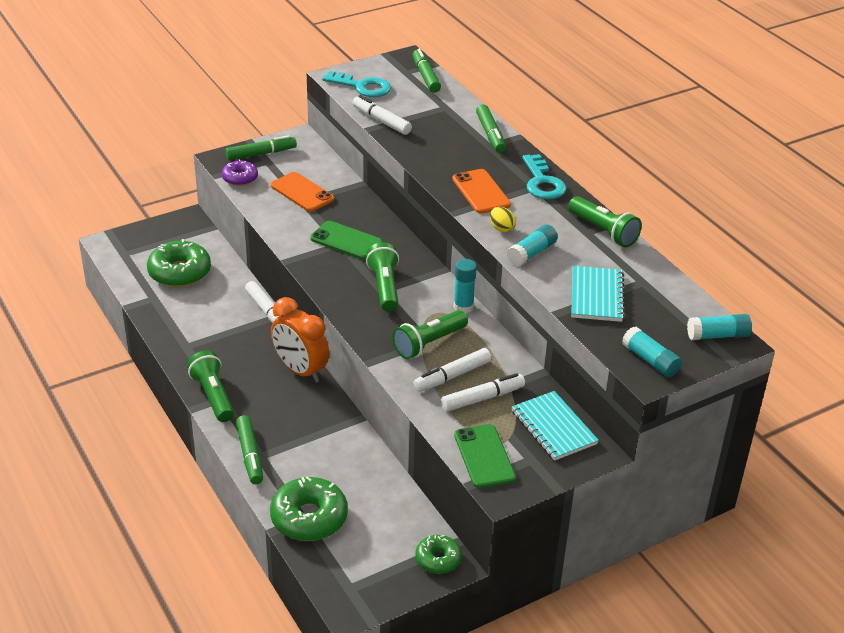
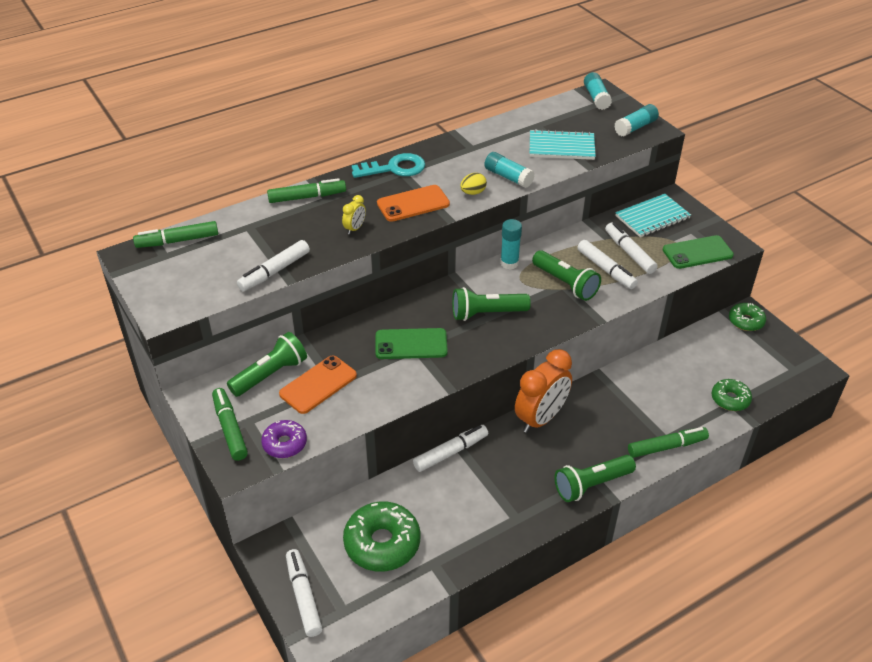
camera: 90 degrees left, 5 degrees up
(142, 235) = (303, 596): none -> white marker
(309, 518) = (730, 399): green donut -> green donut, size x0.58
(346, 241) = (411, 344): green phone -> green phone turned 60 degrees clockwise
(362, 87) = (194, 289): turquoise key -> none
(441, 159) = (355, 228): none -> yellow clock
(603, 231) = (469, 139): green flashlight -> green flashlight (270, 374)

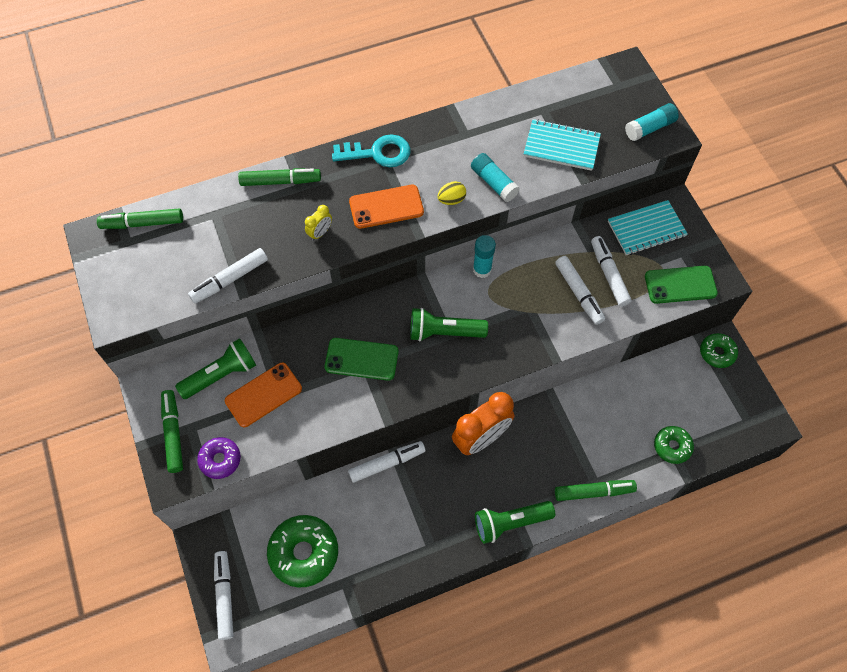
camera: 10 degrees right, 20 degrees up
(565, 283) = (532, 305): green flashlight -> none
(596, 98) = (619, 76): turquoise glue stick -> none

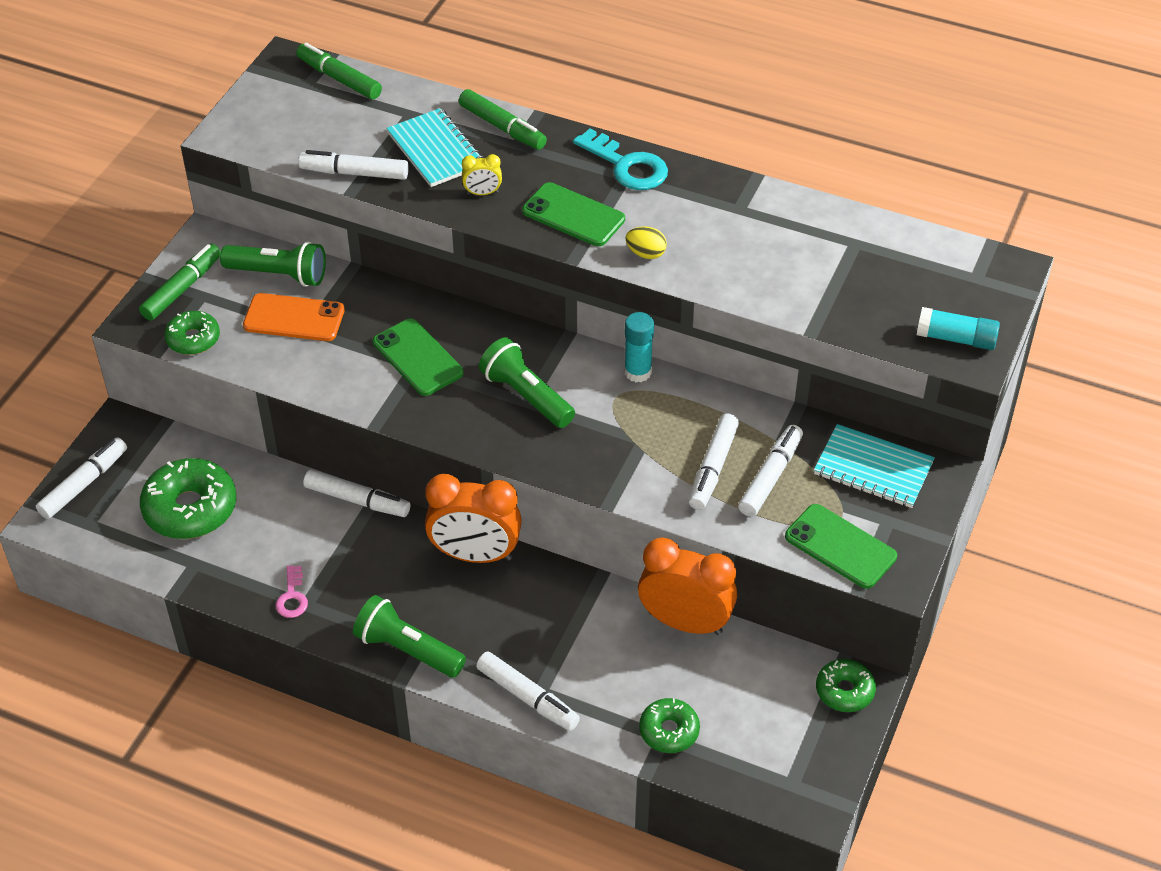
camera: 45 degrees right, 15 degrees down
(220, 460) = (193, 339): purple donut -> green donut
(386, 207) = (573, 215): orange phone -> green phone
(420, 551) = (292, 597): none -> pink key
(494, 183) = (710, 269): turquoise glue stick -> none
(561, 146) = (828, 287): turquoise notebook -> turquoise notebook (435, 150)
(594, 492) = (528, 697): green marker -> white marker
(615, 382) = (685, 622): none -> orange clock

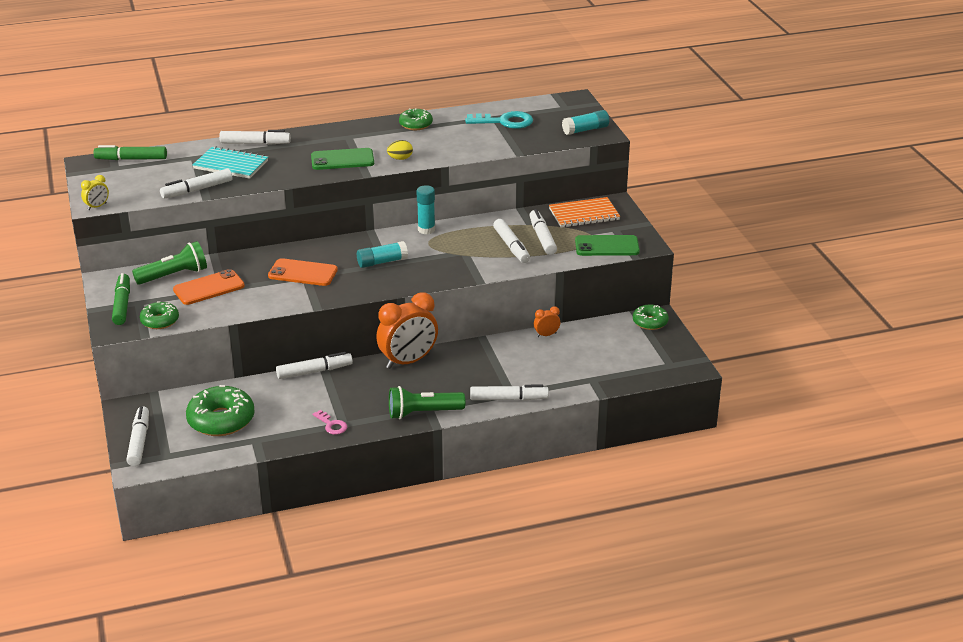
camera: 40 degrees left, 15 degrees down
(417, 358) = (303, 273): green phone -> orange phone
(482, 193) = (281, 170): yellow clock -> yellow clock (97, 206)
(502, 127) = (255, 143): green marker -> white marker
(526, 396) = (382, 262): green flashlight -> turquoise glue stick
(627, 166) = (343, 133): turquoise key -> turquoise key (504, 122)
(669, 731) = (592, 376): green donut -> green donut (415, 124)
(685, 622) = (546, 335): orange clock -> orange clock, size x0.44
(873, 468) = (584, 214): turquoise notebook -> orange notebook

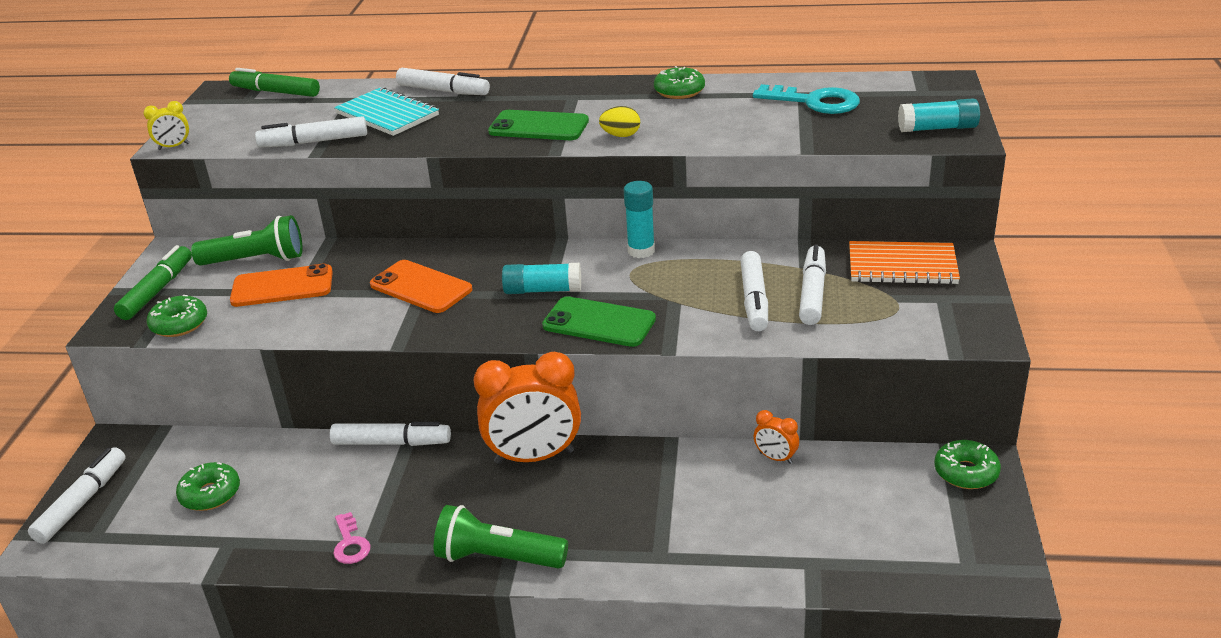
camera: 25 degrees right, 0 degrees up
(221, 420) = (210, 494): green donut -> green donut, size x0.58
(509, 399) = (649, 566): white marker -> none
(546, 335) = (775, 458): orange clock -> orange clock turned 150 degrees counterclockwise
(607, 246) = (914, 327): green phone -> green phone (599, 323)

